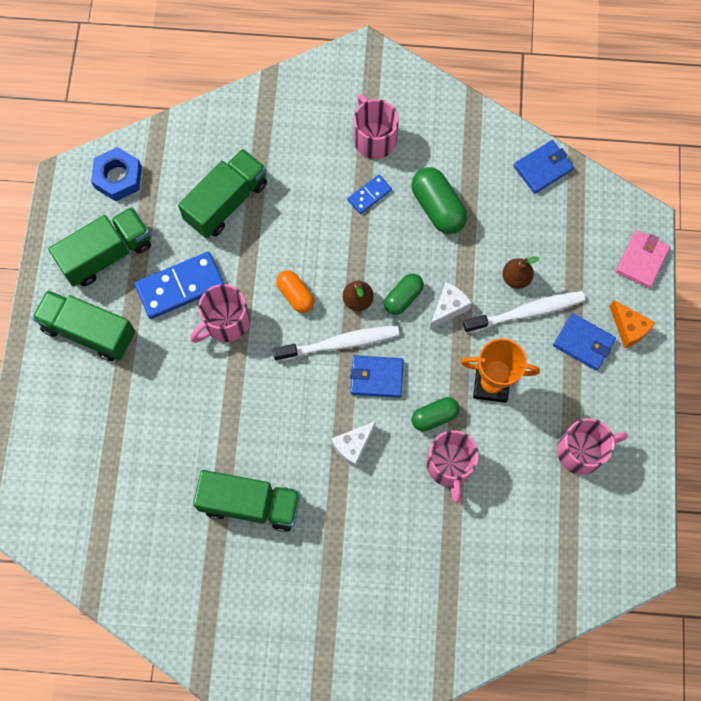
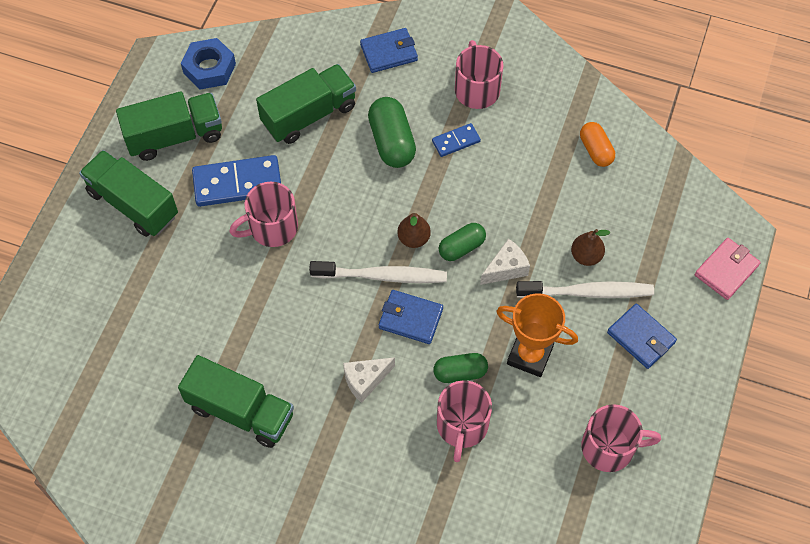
camera: 15 degrees right, 10 degrees down
(295, 295) = (351, 219): orange capsule -> orange capsule (596, 150)
(437, 207) = (523, 169): green capsule -> green capsule (392, 142)
(542, 168) = (644, 156): blue wallet -> blue wallet (389, 52)
(628, 328) = (694, 335): orange cheese -> none

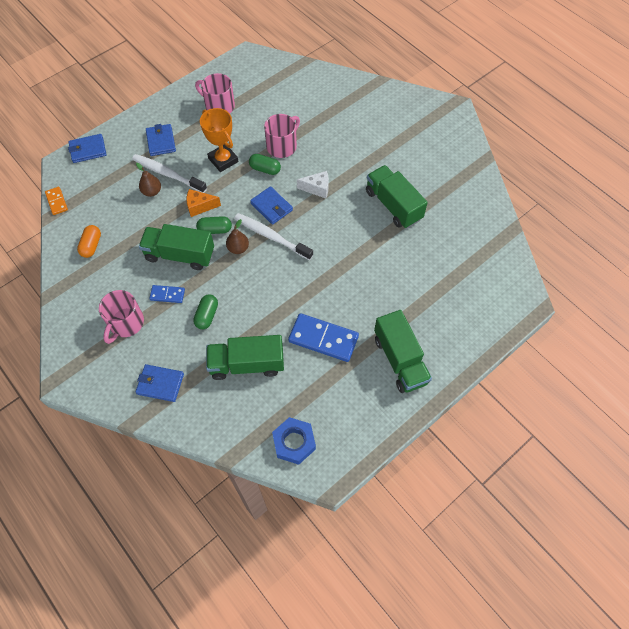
camera: 150 degrees left, 0 degrees up
(175, 136) = (347, 397): green truck -> green truck (180, 255)
(272, 228) = (318, 297): pink mug -> none
(392, 142) = (207, 315): green capsule -> green capsule, size x0.64
(506, 268) = (200, 206): white cheese -> orange cheese
(692, 180) = (56, 201): none -> orange domino
(726, 270) = (88, 150): pink wallet -> blue wallet

